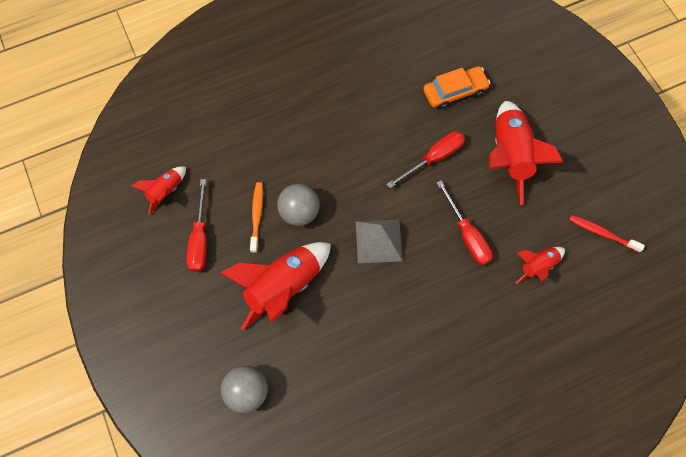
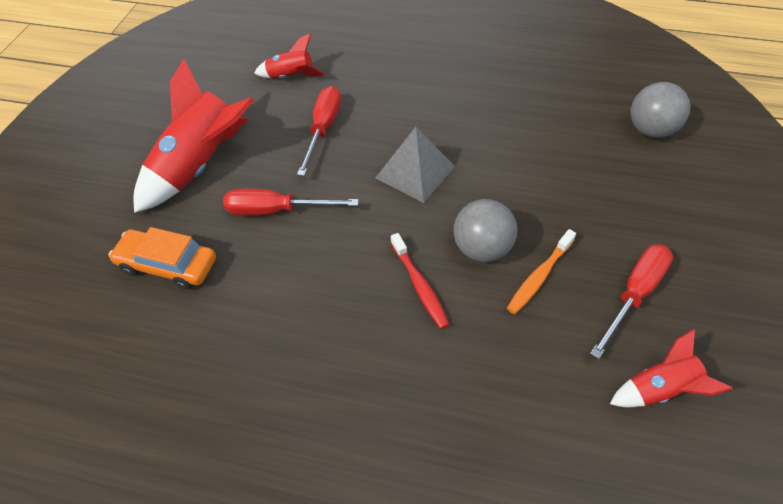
camera: 140 degrees left, 15 degrees down
(283, 287) = (555, 189): red rocket -> none
(602, 233) = (210, 68): red toothbrush -> red toothbrush (419, 285)

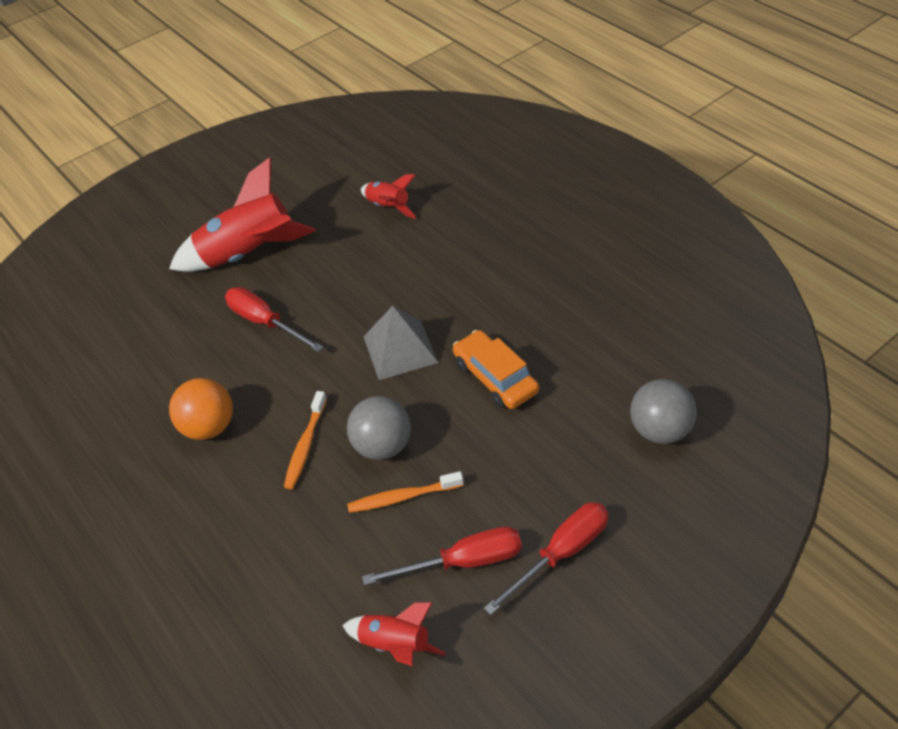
camera: 40 degrees right, 5 degrees down
(168, 265) = (157, 323): orange car -> orange car (495, 377)
(316, 322) = (209, 427): none -> orange ball
(323, 129) = (366, 270): red screwdriver -> red screwdriver (561, 553)
(419, 285) = (305, 446): red toothbrush -> orange toothbrush

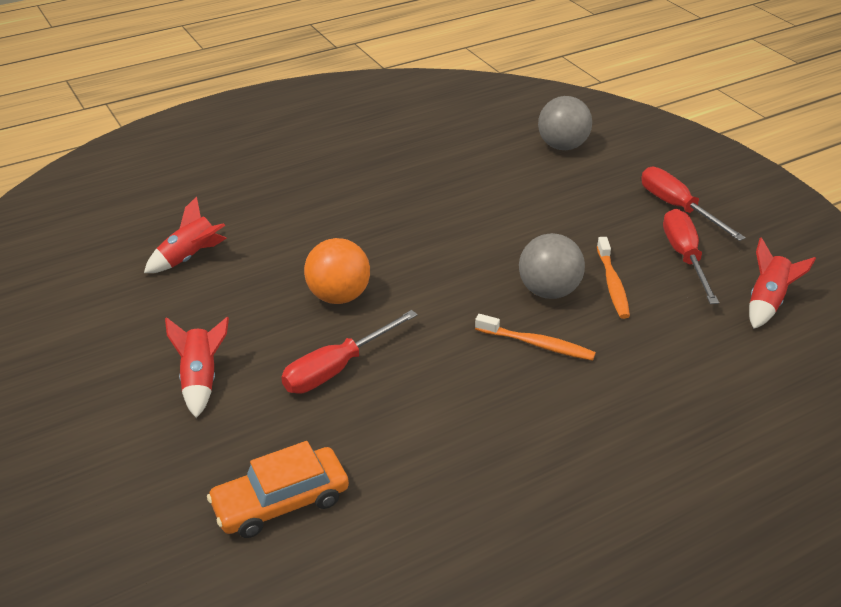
camera: 85 degrees left, 10 degrees down
(209, 427) = (492, 422): orange ball -> orange ball (339, 296)
(249, 254) = (201, 379): red rocket -> red rocket, size x0.52
(400, 349) = (422, 269): grey pyramid -> none
(495, 377) = (480, 216): orange car -> orange car (281, 502)

